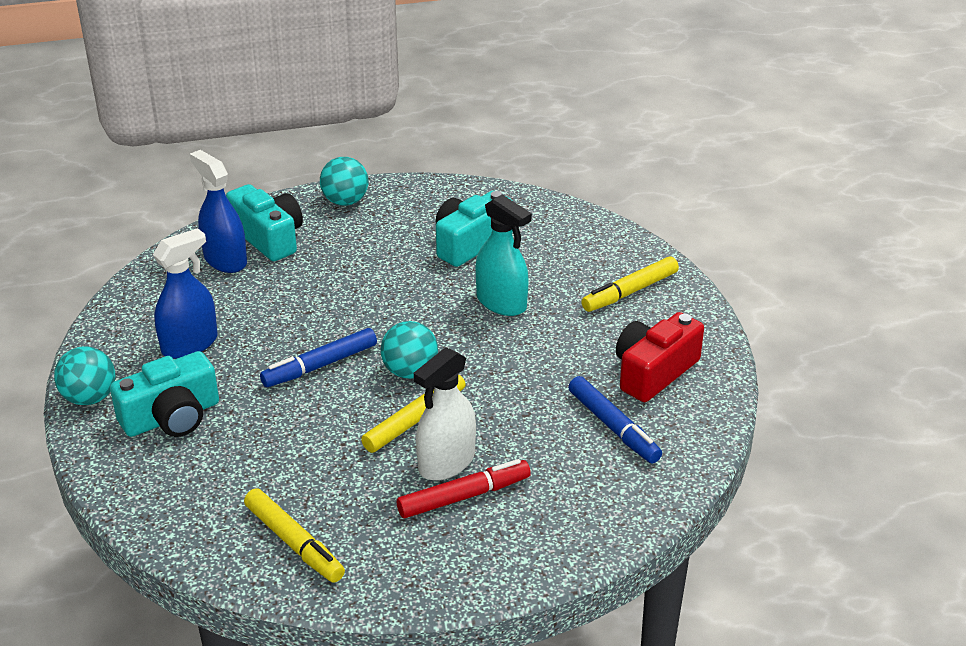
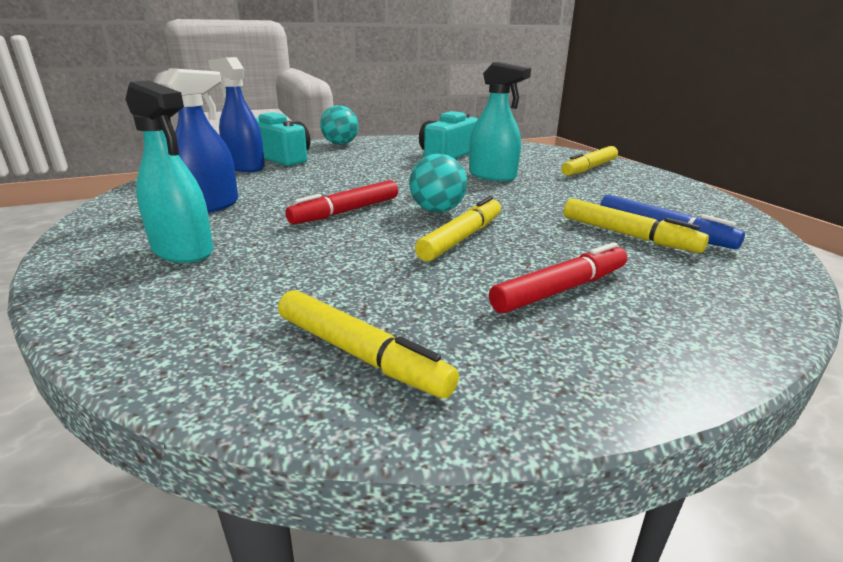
camera: 10 degrees left, 10 degrees down
(90, 398) = (84, 243): turquoise ball -> none
(172, 417) = (183, 251): turquoise camera -> turquoise spray bottle
(320, 366) = (346, 211): blue marker -> red marker
(446, 462) = (518, 264): white spray bottle -> none
(573, 430) = (627, 235): none -> yellow marker
(654, 372) = (657, 200): red camera -> none

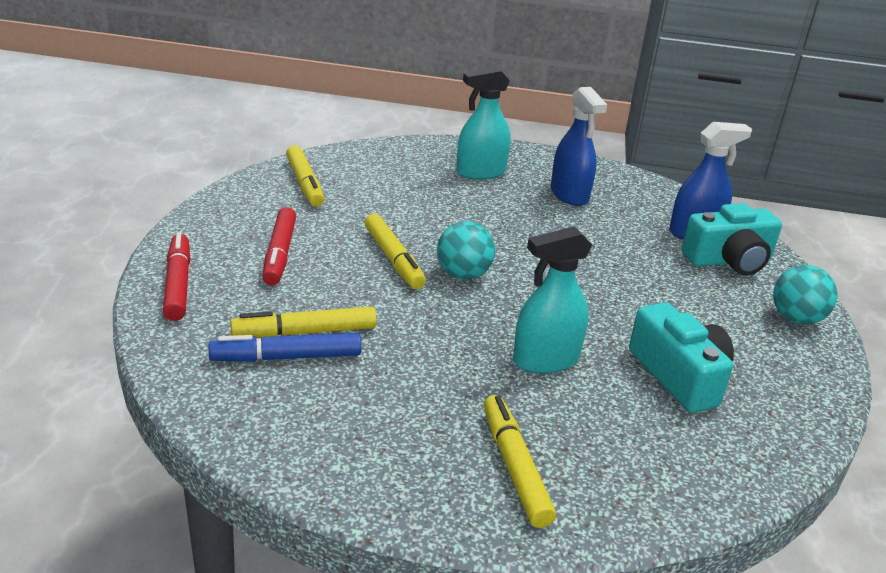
camera: 120 degrees right, 5 degrees up
(346, 211) = (503, 237): red marker -> red marker (177, 284)
(361, 354) = (305, 183): yellow marker -> yellow marker turned 90 degrees counterclockwise

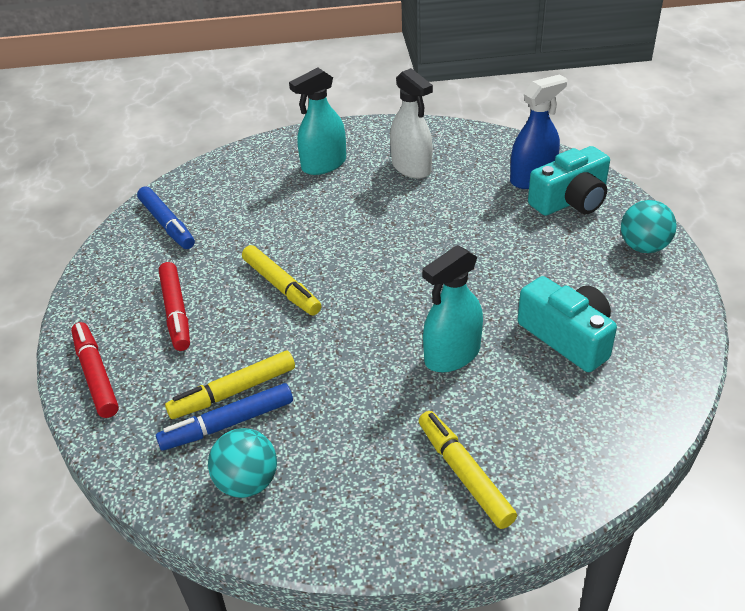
camera: 10 degrees left, 10 degrees up
(305, 183) = (167, 224): yellow marker -> blue marker
(463, 275) = (349, 285): turquoise ball -> turquoise ball (247, 482)
(569, 195) = (411, 167): blue spray bottle -> white spray bottle

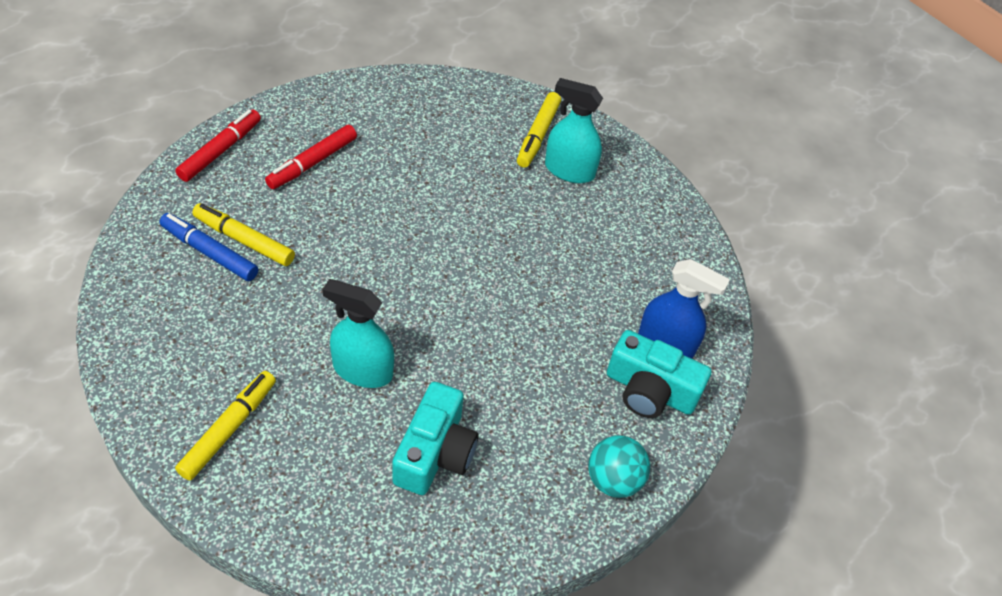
camera: 50 degrees right, 10 degrees up
(167, 224) = (414, 105): blue marker -> none
(247, 482) = (158, 291): turquoise ball -> none
(281, 286) = (381, 215): yellow marker -> yellow marker (538, 135)
(411, 167) = (613, 238): white spray bottle -> none

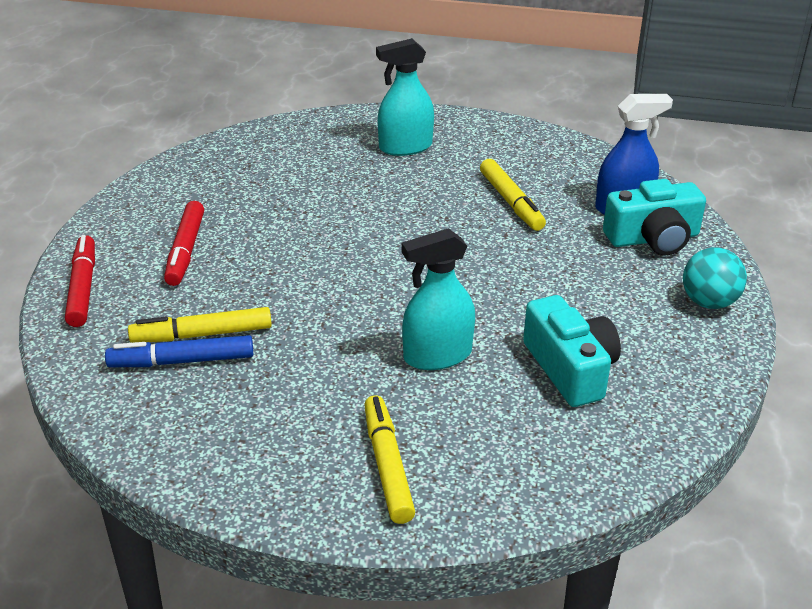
camera: 35 degrees left, 15 degrees down
(538, 135) = (349, 138): yellow marker -> yellow marker (511, 202)

